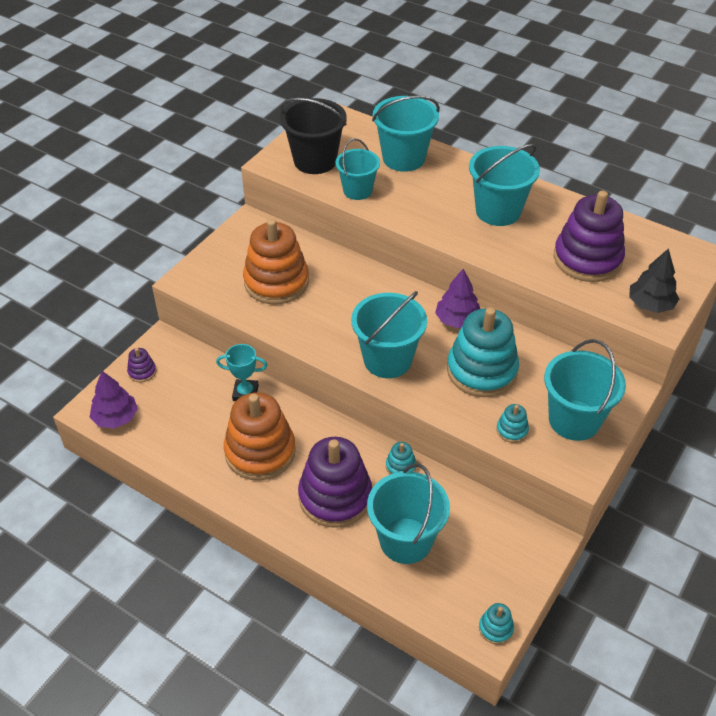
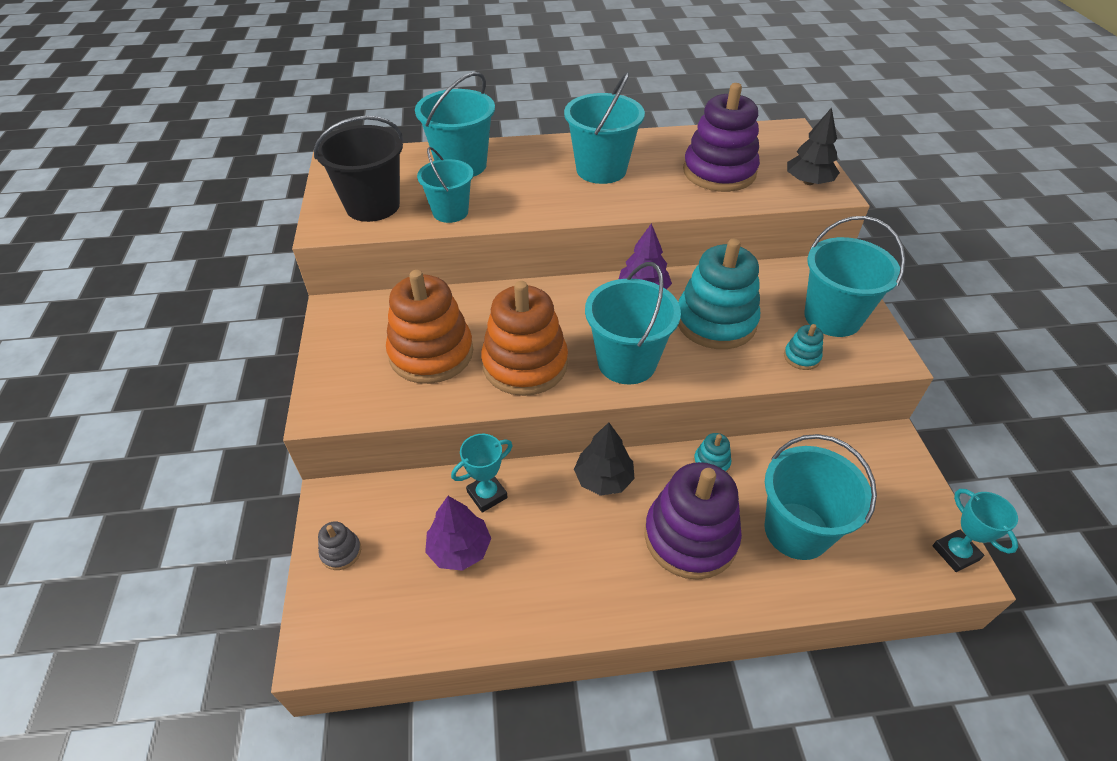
camera: 40 degrees left, 0 degrees up
(115, 418) = (361, 630): purple tree -> purple tree (459, 549)
(142, 372) = (341, 552): purple stacking toy -> grey stacking toy
(260, 452) = (569, 546): orange stacking toy -> orange stacking toy (525, 364)
(321, 430) = (603, 479): none -> black tree
(496, 628) = (955, 553): turquoise stacking toy -> turquoise trophy

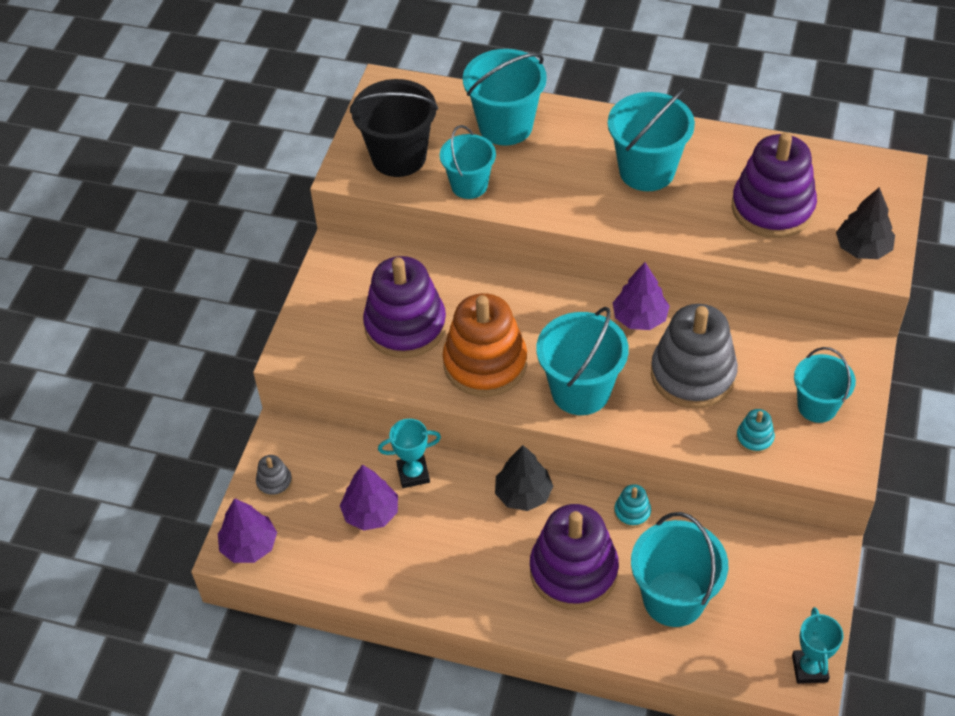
camera: 25 degrees right, 5 degrees up
(334, 634) = (249, 545): none -> purple tree
(431, 353) = (405, 326): orange stacking toy -> purple stacking toy
(715, 321) = (693, 374): turquoise stacking toy -> grey stacking toy
(832, 317) = (817, 406): turquoise bucket -> turquoise bucket, size x0.66

